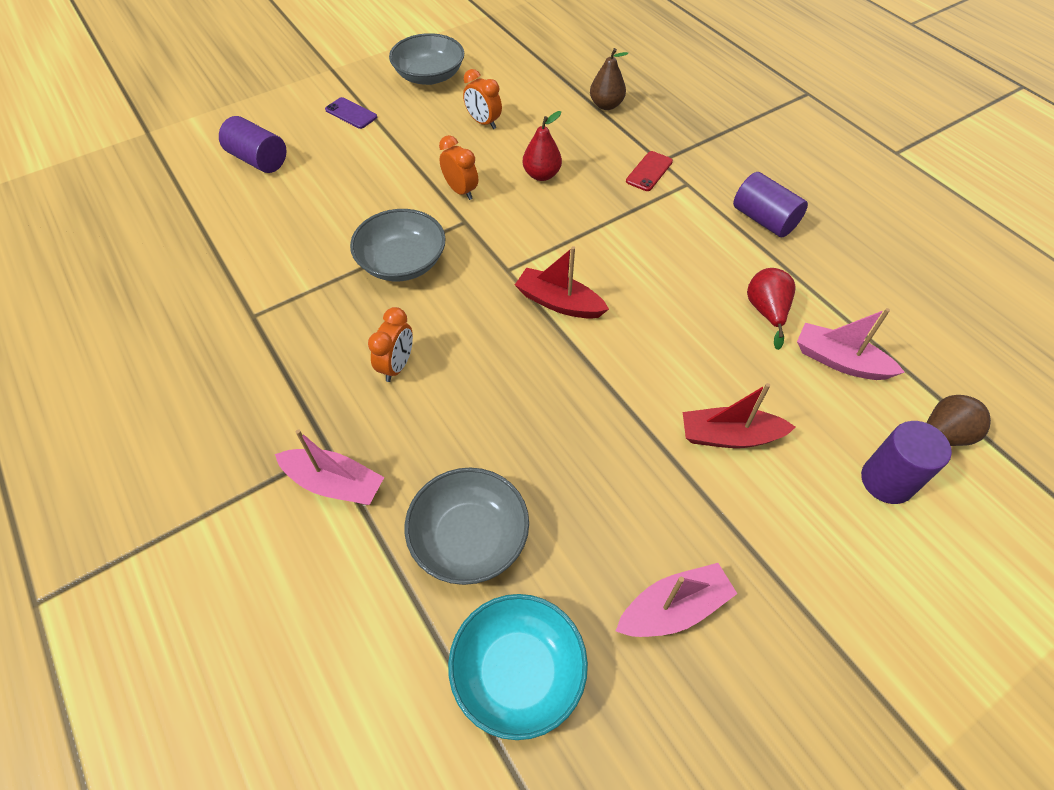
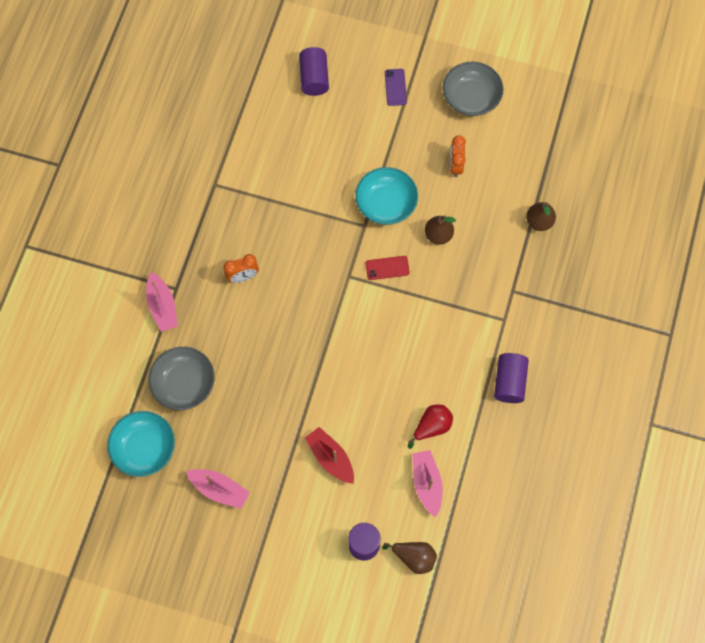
camera: 50 degrees right, 15 degrees up
(402, 262) = (307, 220): grey bowl -> none
(461, 191) = (386, 203): orange clock -> turquoise bowl
(541, 175) = (438, 235): red pear -> brown pear
(559, 302) = (348, 319): red boat -> none
(649, 171) = (496, 291): red phone -> red phone (387, 268)

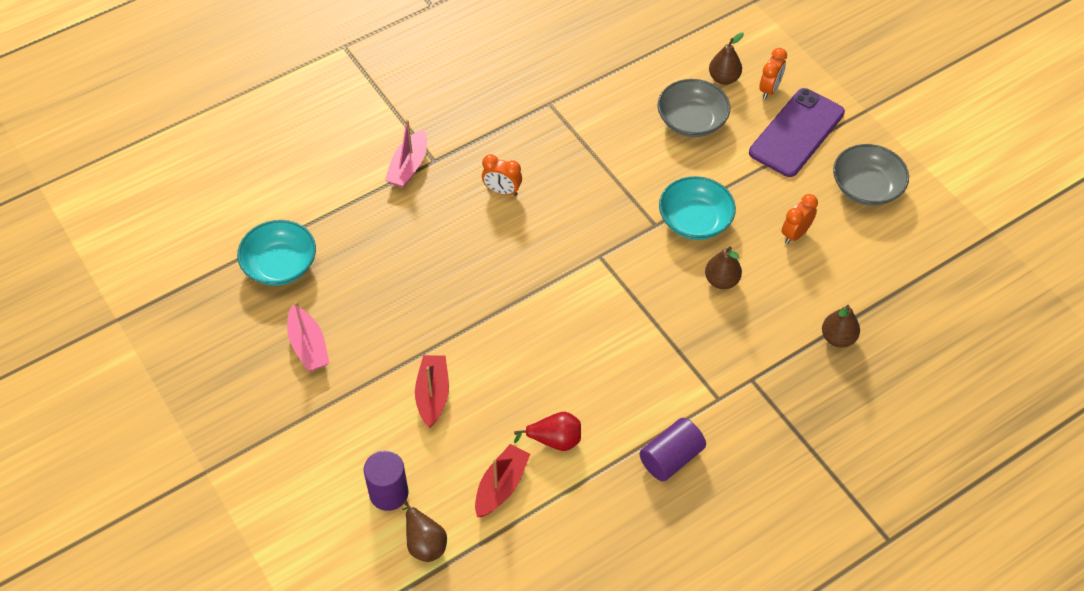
camera: 40 degrees right, 15 degrees down
(184, 383) = (365, 239): grey bowl -> grey bowl (691, 121)
(314, 78) = (724, 78): purple cylinder -> brown pear
(351, 65) = (769, 89): none -> orange clock
(387, 268) = (644, 274): red phone -> none
(395, 87) = (796, 133): purple phone -> purple phone, size x2.22
(427, 483) = (501, 486): pink boat -> red boat

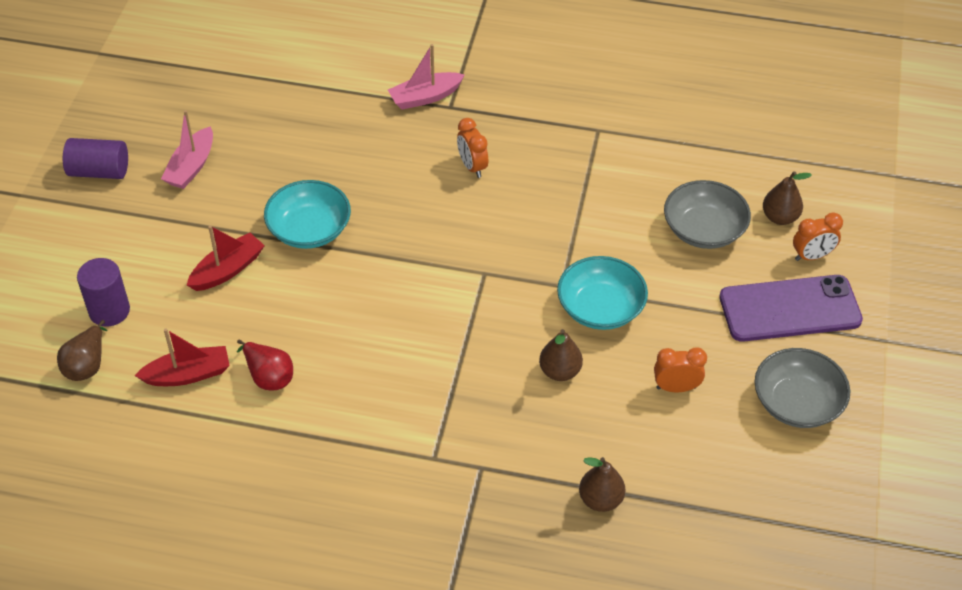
camera: 45 degrees right, 5 degrees down
(280, 265) = (245, 97): turquoise bowl -> turquoise bowl (309, 229)
(671, 458) = (336, 467): purple cylinder -> purple cylinder (99, 171)

